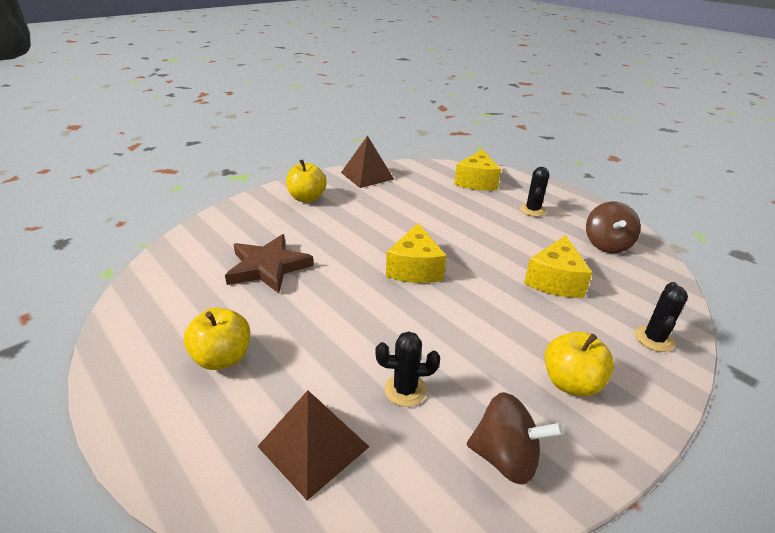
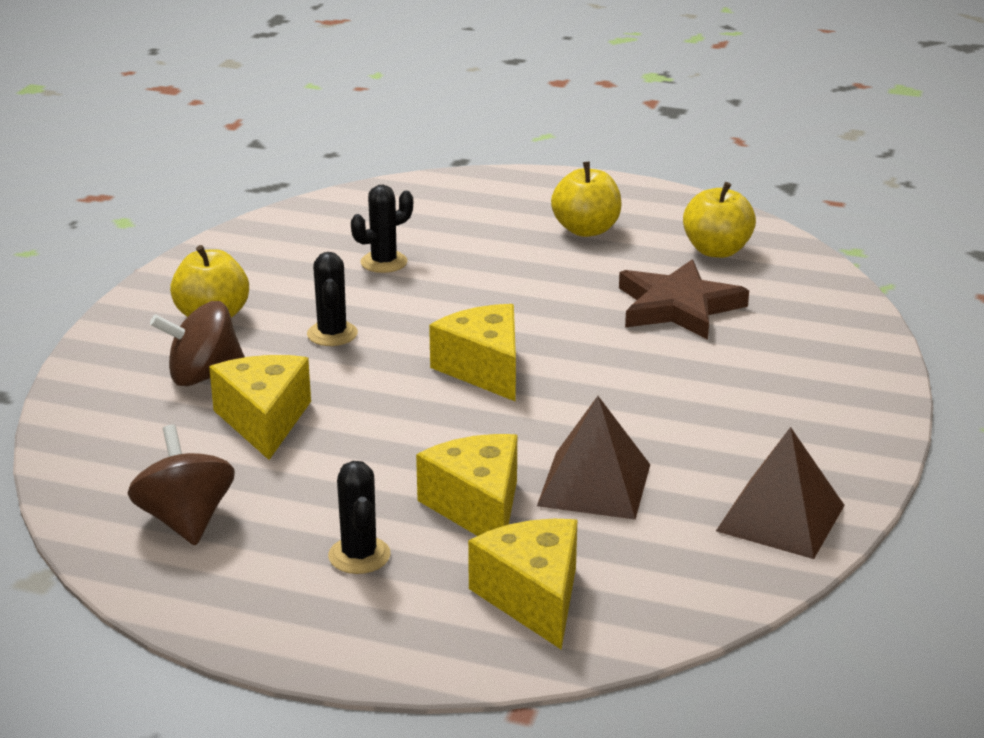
camera: 150 degrees right, 5 degrees down
(307, 198) = (803, 420): yellow apple -> yellow apple (716, 250)
(313, 446) = (429, 214): brown pyramid -> brown pyramid (594, 485)
(473, 211) = (477, 507): none -> yellow cheese
(505, 457) = (261, 253): brown spinning top -> brown spinning top (204, 376)
(654, 339) = (110, 388): black cactus -> black cactus (332, 334)

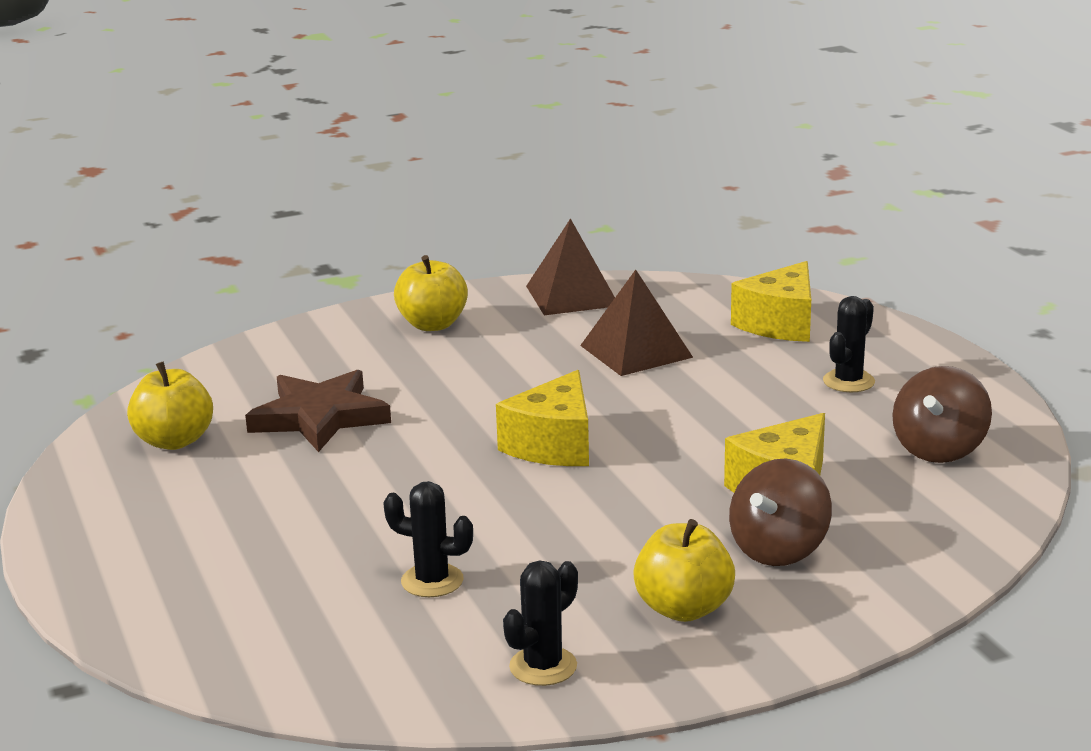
camera: 130 degrees left, 5 degrees down
(204, 376) = (779, 550): brown spinning top -> brown spinning top turned 90 degrees clockwise
(332, 334) = (610, 532): black cactus -> black cactus (543, 666)
(477, 507) = (729, 372): yellow cheese -> none
(586, 230) = (204, 514): yellow apple -> yellow apple (432, 324)

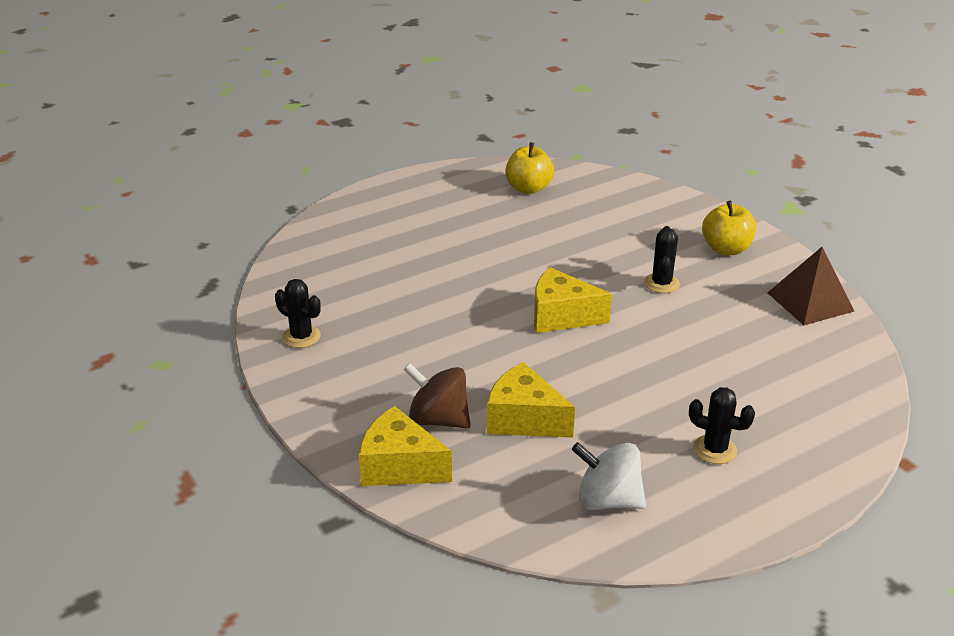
camera: 80 degrees right, 10 degrees up
(320, 417) = (573, 228): brown star -> none
(432, 581) = (387, 291): black cactus -> black cactus (661, 283)
(636, 351) = (723, 339): brown pyramid -> none
(683, 609) = (363, 383): yellow apple -> none
(780, 324) = (812, 409): yellow cheese -> yellow cheese (399, 466)
(939, 449) = (607, 500): brown spinning top -> white spinning top

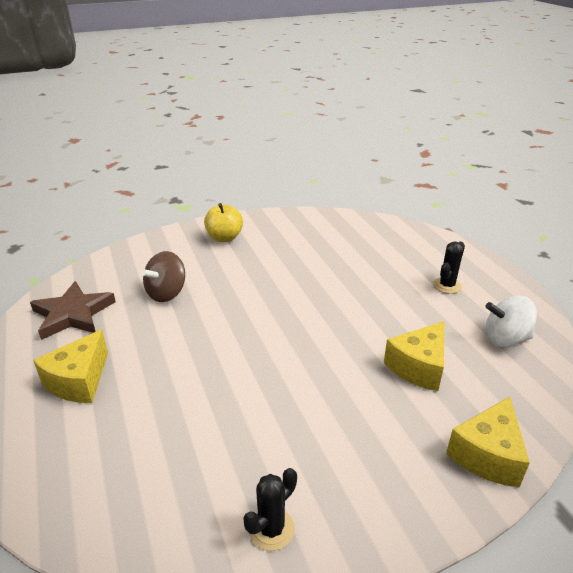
camera: 80 degrees left, 0 degrees up
(438, 419) = (420, 420): brown spinning top -> brown spinning top (167, 293)
(528, 188) = (73, 314): yellow apple -> brown star
(561, 316) = (285, 326): yellow cheese -> yellow cheese (79, 381)
(607, 500) = (505, 339): white spinning top -> white spinning top turned 60 degrees clockwise
(661, 283) = (257, 271): black cactus -> none
(810, 301) = (297, 222): brown pyramid -> none

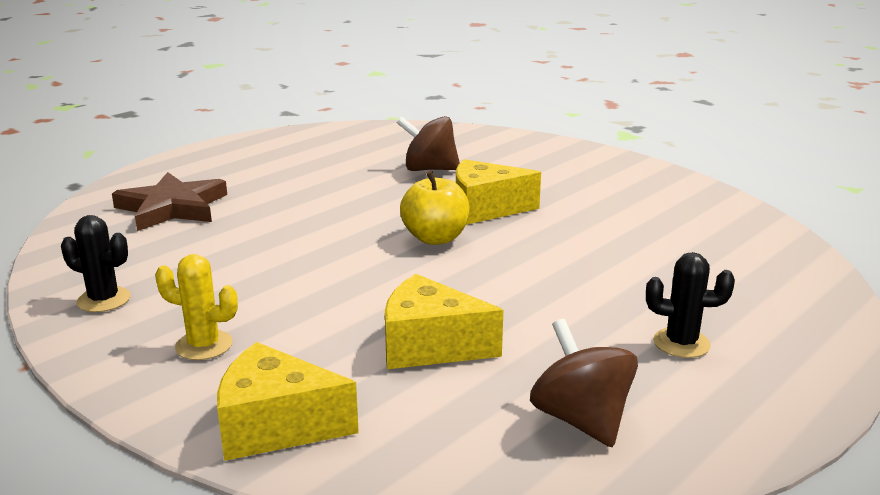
camera: 65 degrees right, 10 degrees down
(73, 314) = (351, 143): brown star -> brown star (172, 208)
(79, 381) = (257, 172): yellow cheese -> yellow cheese (485, 209)
(224, 238) = (583, 168): yellow apple -> yellow apple (435, 238)
(376, 473) = (204, 345): none -> yellow cactus
(505, 339) = (581, 420): white spinning top -> brown spinning top

